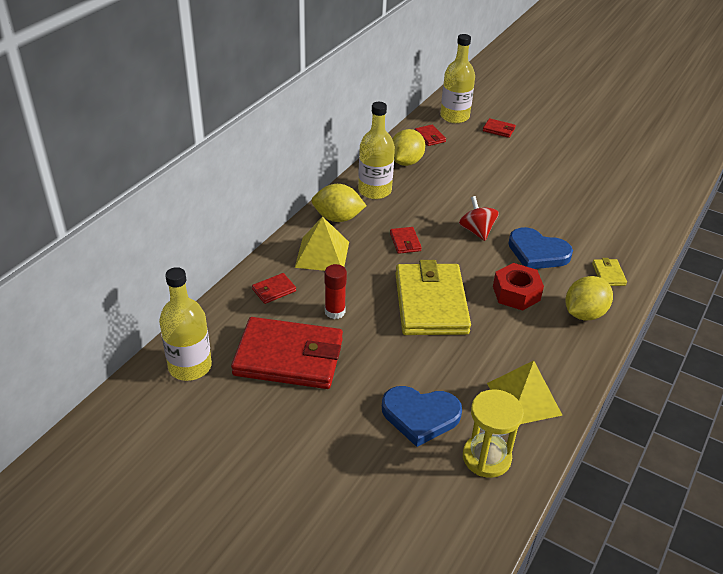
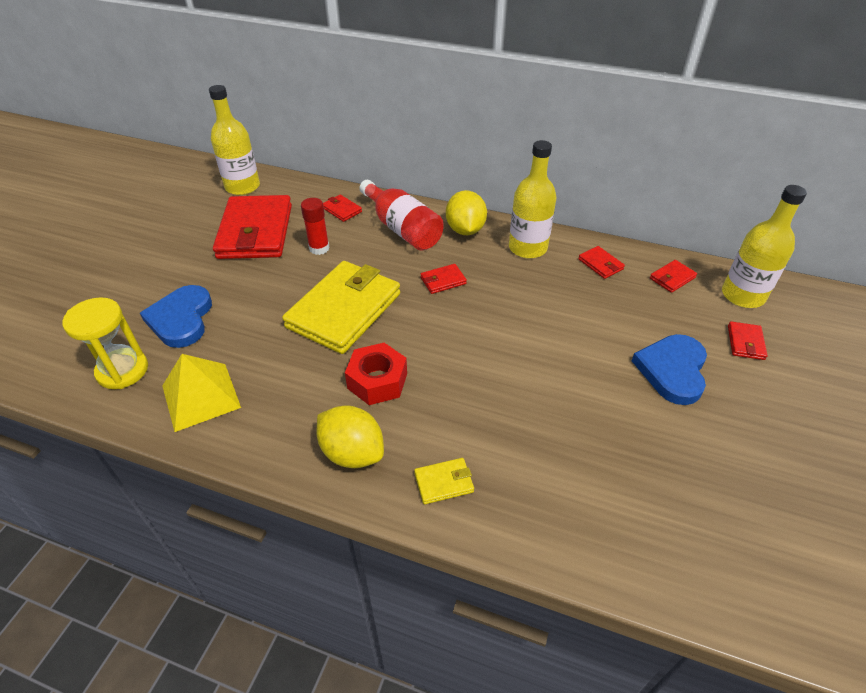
camera: 80 degrees right, 5 degrees up
(322, 254) = (402, 229): yellow pyramid -> red bottle
(406, 162) = (600, 264): yellow lemon -> red wallet
(431, 303) = (344, 310): yellow wallet -> yellow wallet turned 45 degrees counterclockwise
(476, 231) = (488, 337): red spinning top -> none
(537, 252) = (466, 399): blue heart -> blue heart (672, 370)

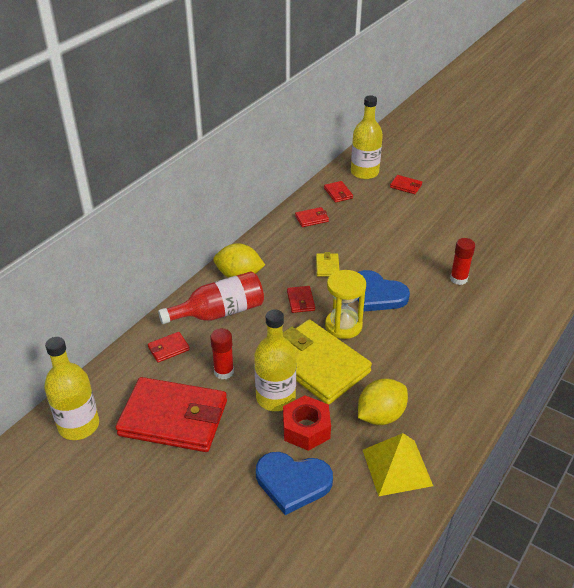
camera: 75 degrees left, 5 degrees down
(122, 370) = (352, 529): yellow hourglass -> yellow hourglass (343, 326)
(352, 452) = (467, 378): yellow lemon -> yellow lemon (380, 415)
(377, 381) = (402, 356): red nut -> red nut (306, 429)
(444, 482) = (496, 337): yellow wallet -> yellow wallet (327, 266)
(527, 248) = (278, 248): yellow bottle -> yellow bottle (275, 397)
(556, 426) = (458, 279): none -> red glue stick
(672, 370) = (422, 220): blue heart -> blue heart (377, 294)

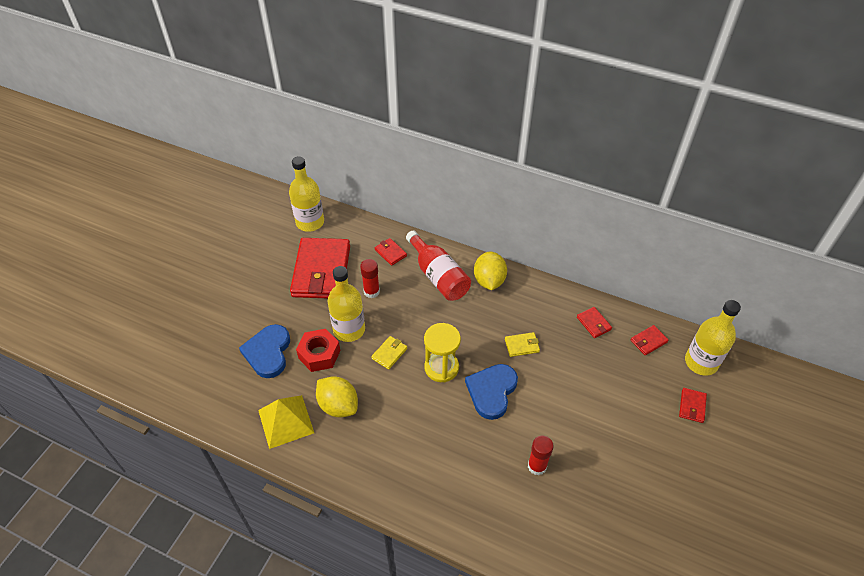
camera: 80 degrees right, 10 degrees up
(300, 301) = (467, 331): red wallet -> none
(317, 365) = (389, 353): yellow wallet -> yellow wallet, size x0.41

